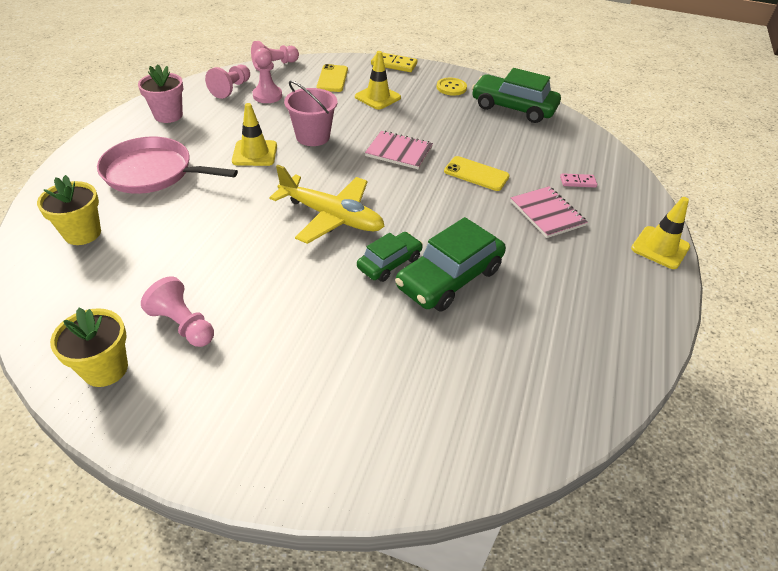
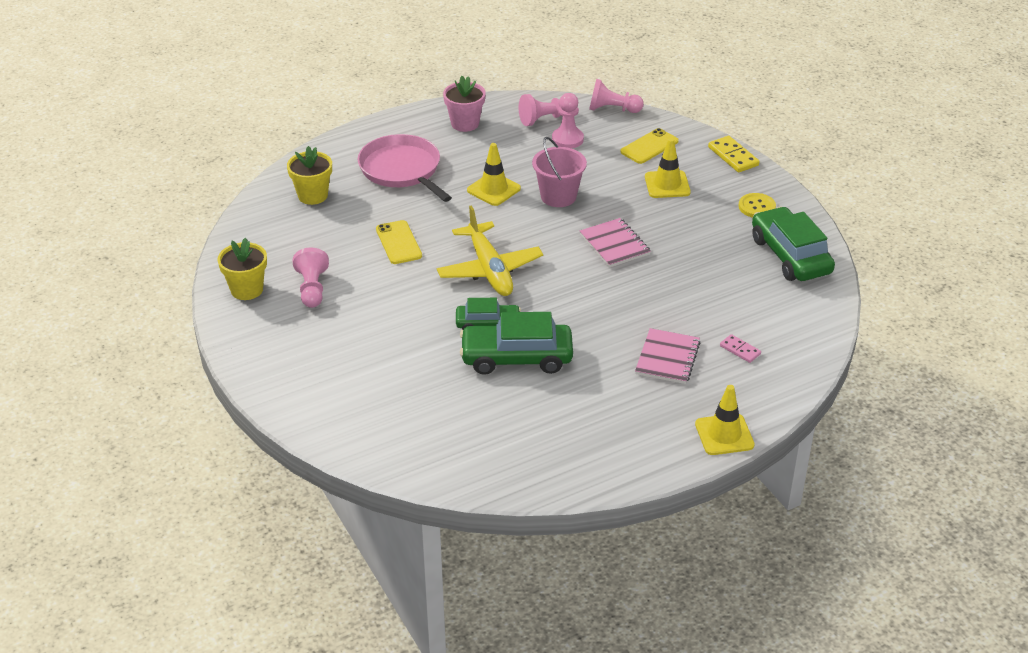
camera: 45 degrees right, 5 degrees down
(476, 174) = (655, 296): yellow phone -> yellow phone (399, 242)

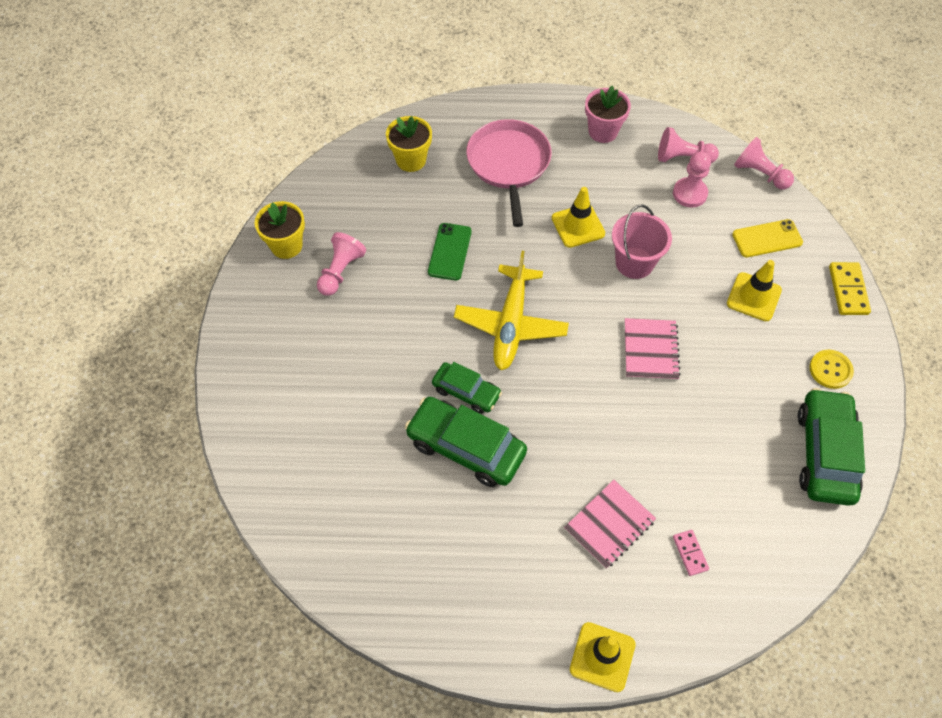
camera: 30 degrees right, 20 degrees up
(399, 242) = (450, 252): yellow phone -> green phone

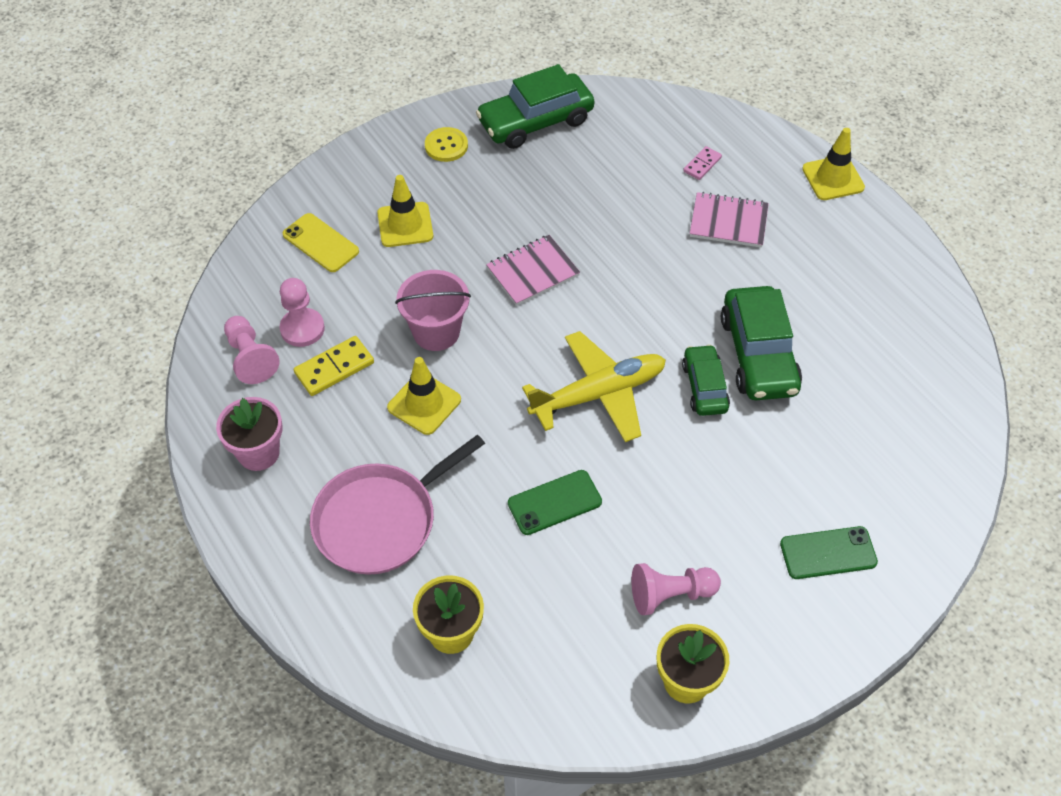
camera: 125 degrees left, 5 degrees down
(289, 373) = (828, 553): none -> green phone
(760, 174) = (229, 283): pink pawn -> none
(848, 290) = (342, 164): yellow domino -> yellow domino (334, 368)

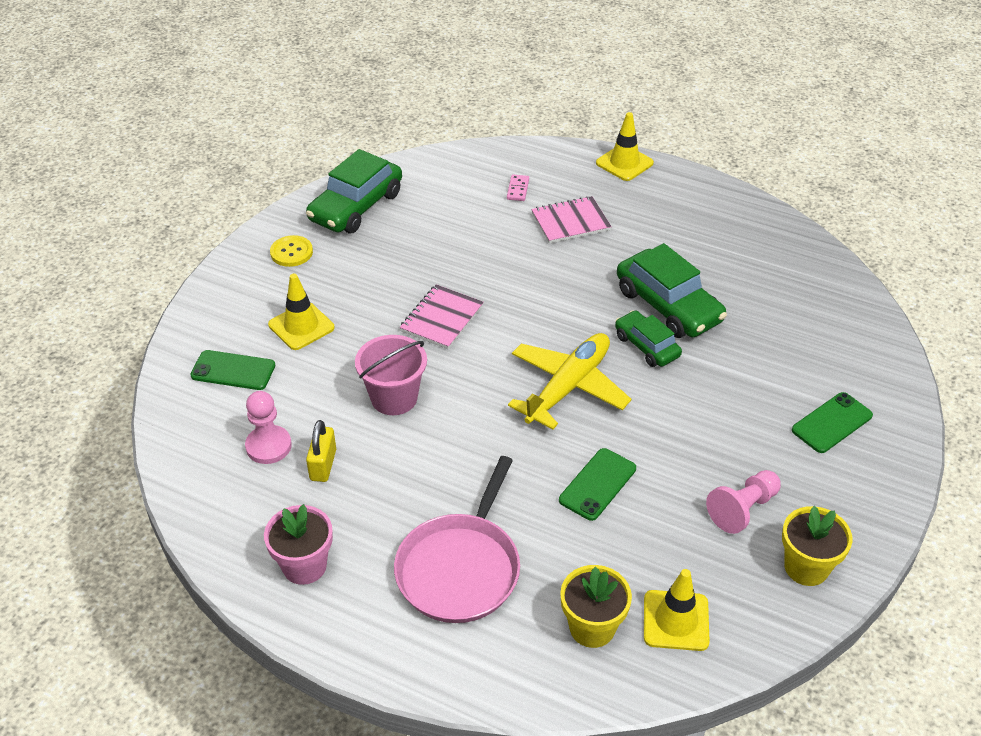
camera: 30 degrees left, 10 degrees down
(250, 358) = (236, 491): pink pawn -> none
(321, 243) = (233, 370): yellow phone -> green phone
(334, 368) = (323, 465): yellow domino -> yellow padlock
(424, 403) = (427, 458): yellow traffic cone -> yellow traffic cone (676, 620)

